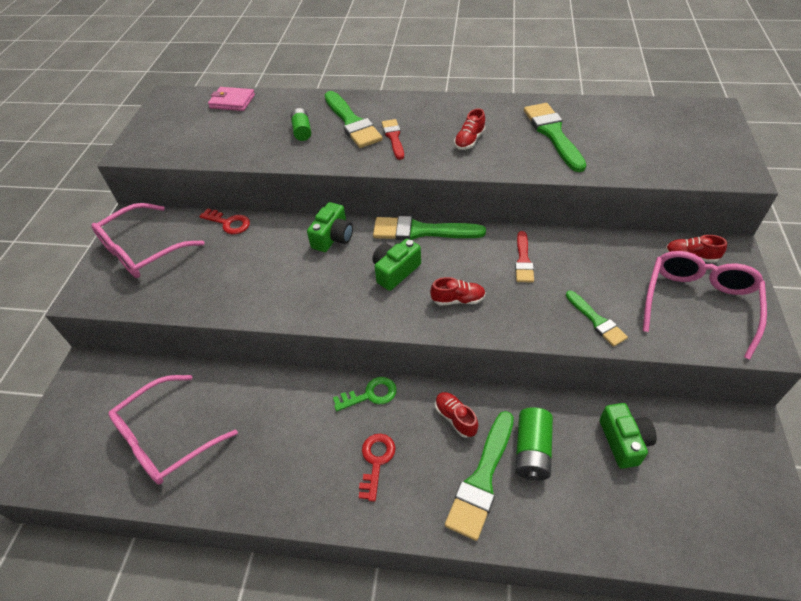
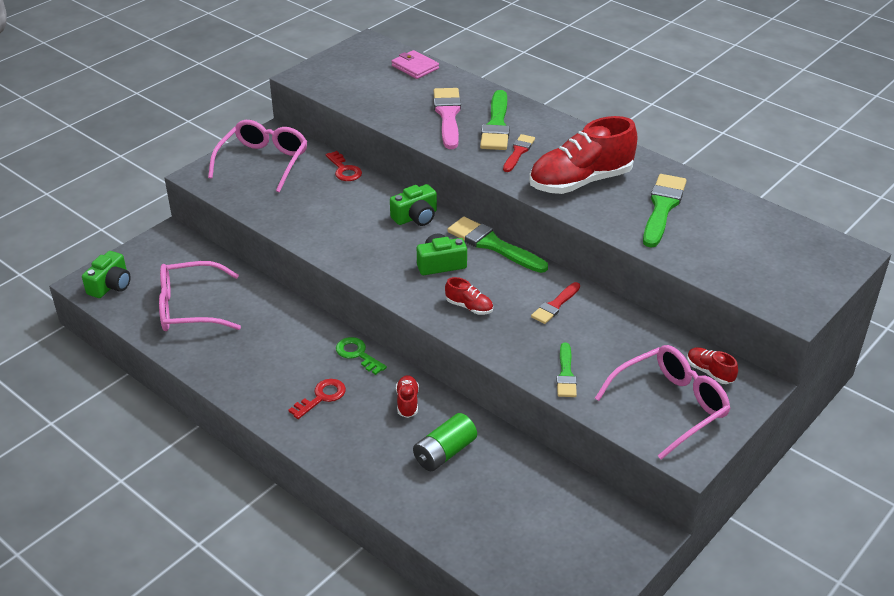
camera: 30 degrees right, 10 degrees down
(142, 251) = (263, 162): pink glasses -> pink glasses turned 120 degrees clockwise
(302, 131) = (448, 115): green battery -> pink brush
(370, 395) = (357, 354): green key -> green key turned 150 degrees counterclockwise
(469, 141) = (580, 182): red shoe -> red shoe, size x2.32
(482, 479) = (388, 448): green brush -> none
(624, 441) = (525, 486): green camera -> green camera (110, 285)

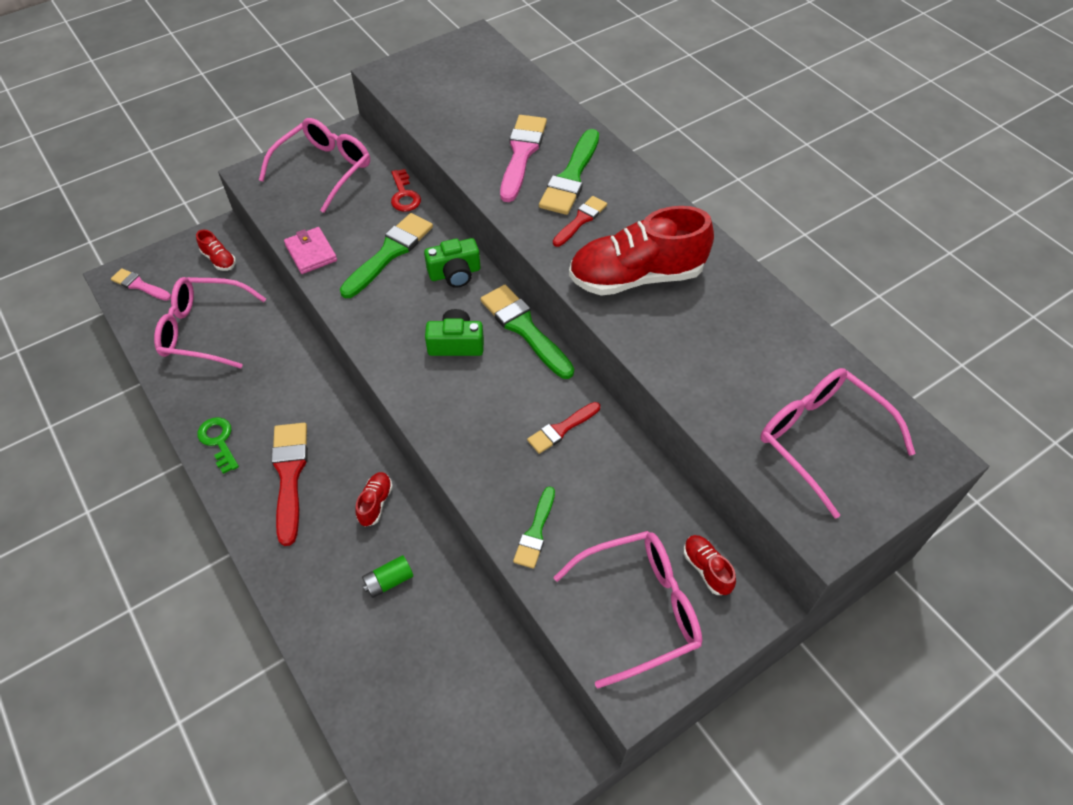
camera: 15 degrees right, 15 degrees up
(110, 285) = (139, 285): green camera -> pink brush
(321, 397) = (289, 475): red key -> red brush
(357, 354) = (348, 427): green key -> green key (219, 441)
(415, 67) = (513, 80): pink wallet -> pink wallet (311, 253)
(444, 452) = (389, 581): green battery -> green battery, size x0.66
(469, 307) = (464, 410): red shoe -> red shoe (219, 260)
(662, 207) = (720, 335): green brush -> green brush (389, 253)
(766, 258) = (821, 439): none -> pink glasses

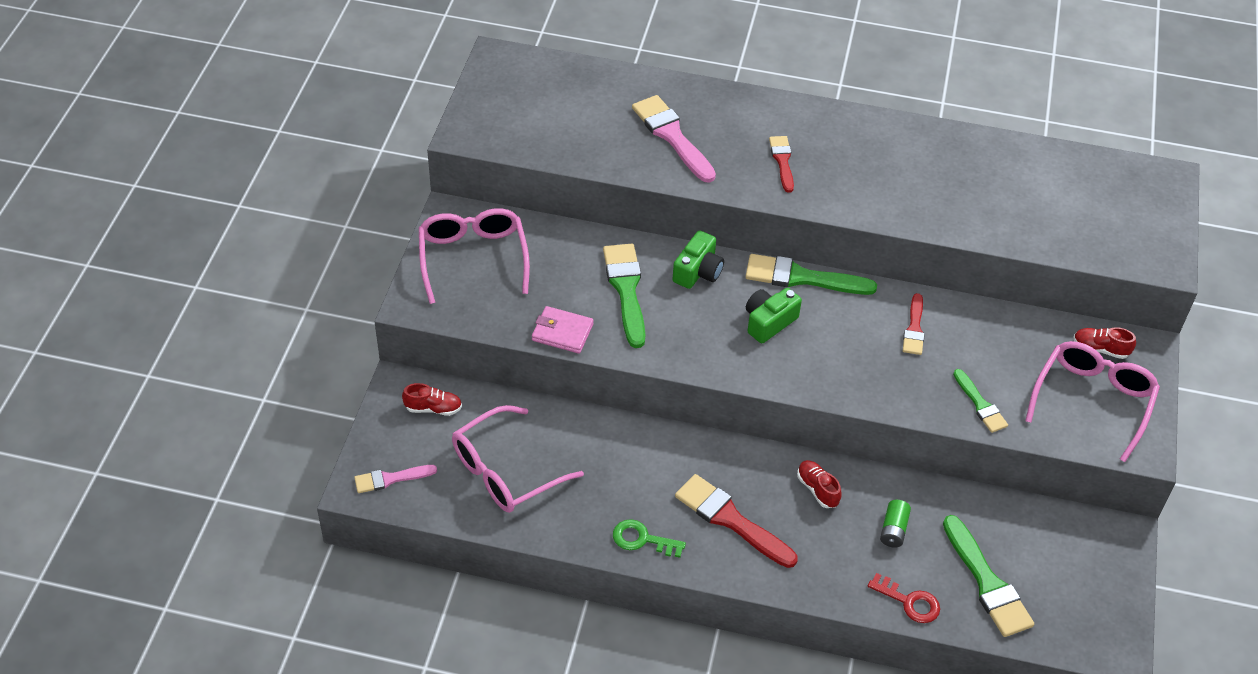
camera: 45 degrees left, 5 degrees down
(404, 195) = (572, 236): red key -> red key (909, 602)
(571, 177) = (732, 132): green brush -> green brush (987, 582)
(636, 277) = (871, 178): red shoe -> none
(821, 439) = (1101, 210): pink glasses -> none

